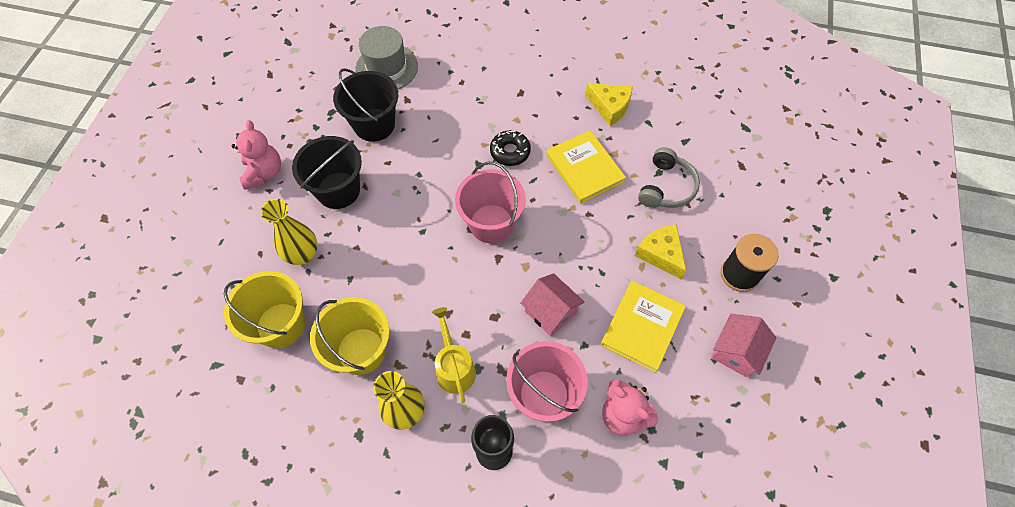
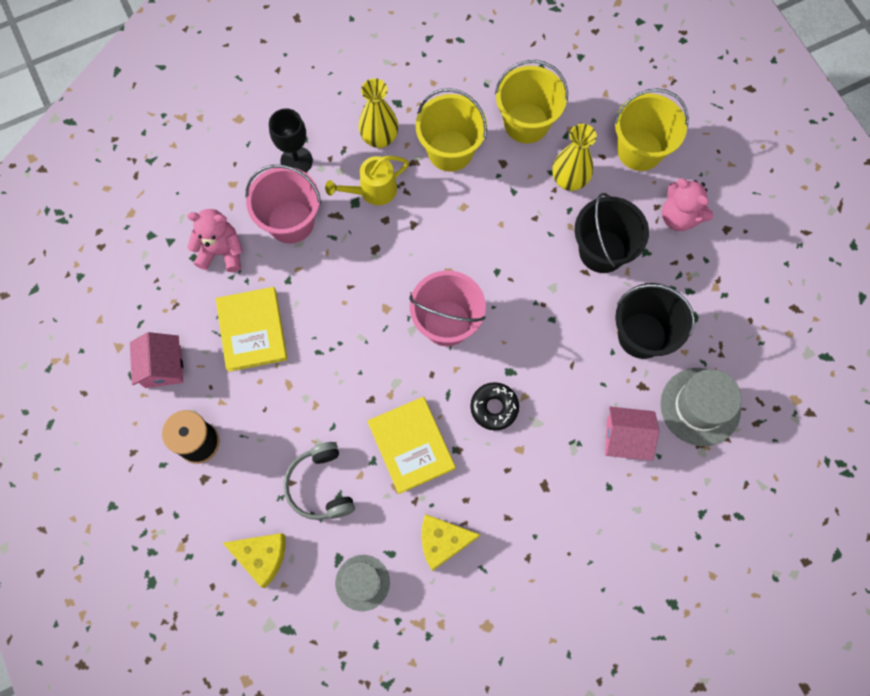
camera: 140 degrees right, 10 degrees up
(231, 236) = (639, 150): none -> yellow bucket
(454, 367) = (372, 191): yellow watering can -> yellow watering can turned 120 degrees clockwise
(550, 312) = (334, 286): pink house -> pink house (625, 438)
(584, 168) = (411, 445): yellow book -> yellow book turned 45 degrees clockwise
(660, 254) = (280, 409): yellow cheese -> yellow cheese (262, 556)
(678, 120) = (362, 582): none -> grey hat

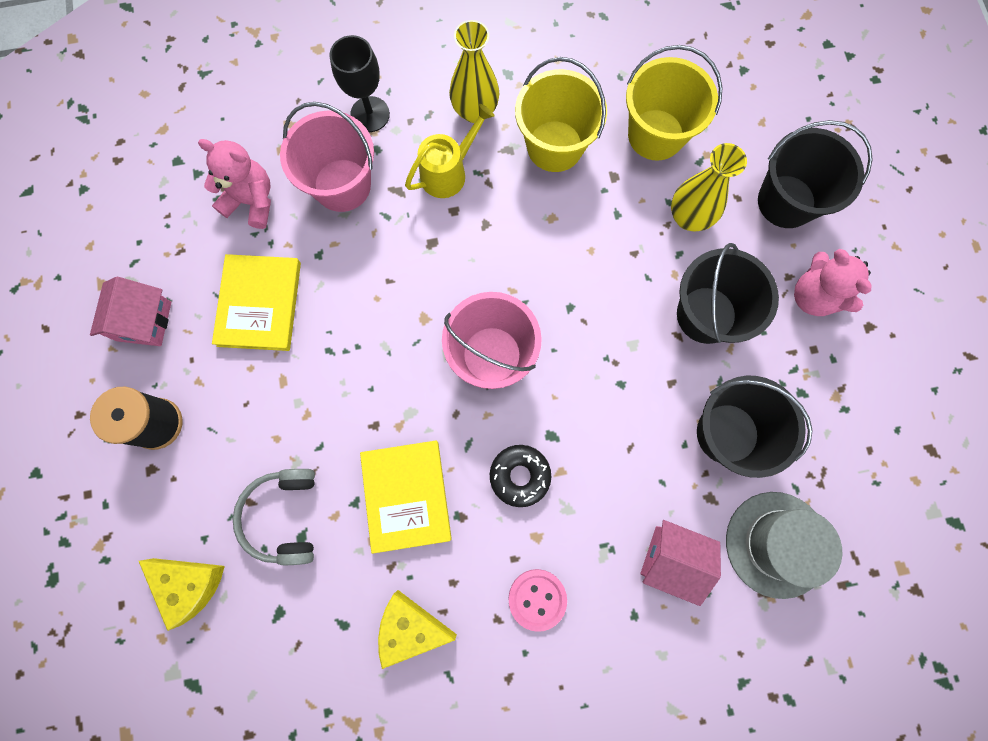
camera: 15 degrees right, 5 degrees up
(362, 582) = (299, 652): grey hat -> none
(372, 191) = (448, 172): yellow watering can -> yellow watering can turned 150 degrees clockwise
(533, 494) = (537, 599): none -> pink button
(639, 150) = (786, 201): yellow bucket -> black bucket

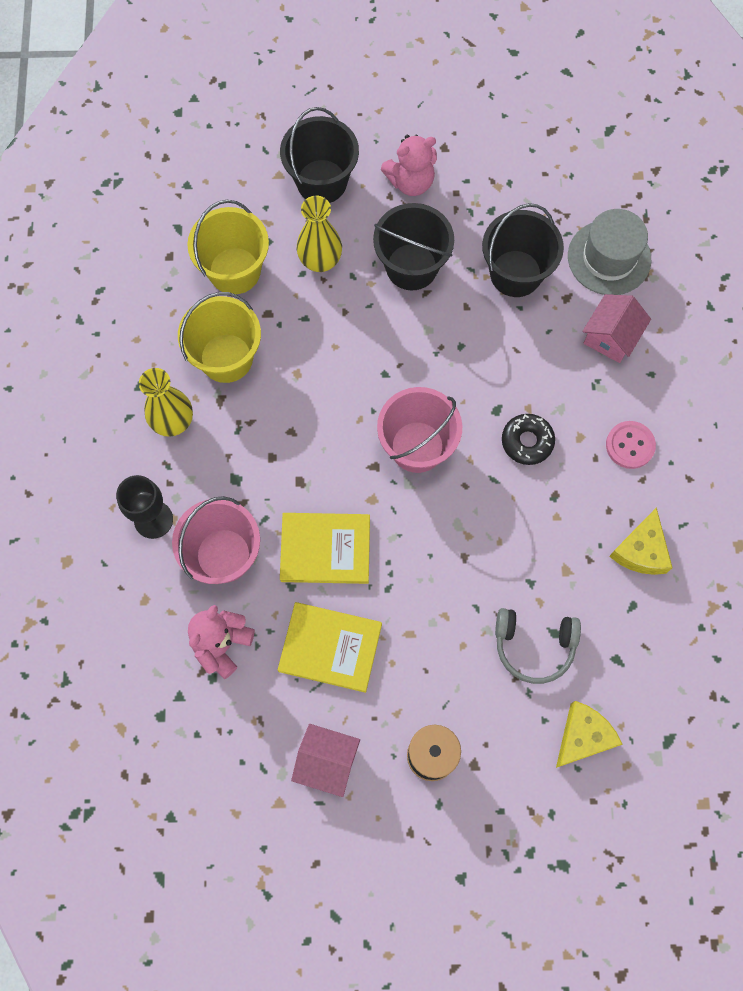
camera: 80 degrees left, 5 degrees down
(406, 496) = (531, 538): yellow book -> yellow book (325, 549)
(448, 172) = (231, 455): yellow watering can -> none

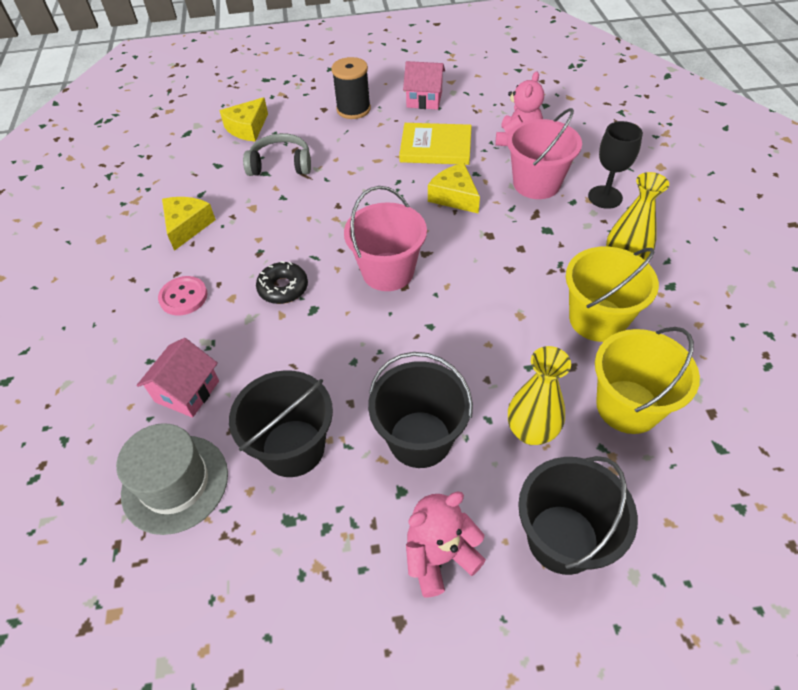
camera: 175 degrees right, 20 degrees down
(325, 549) = (454, 196): yellow book -> yellow cheese

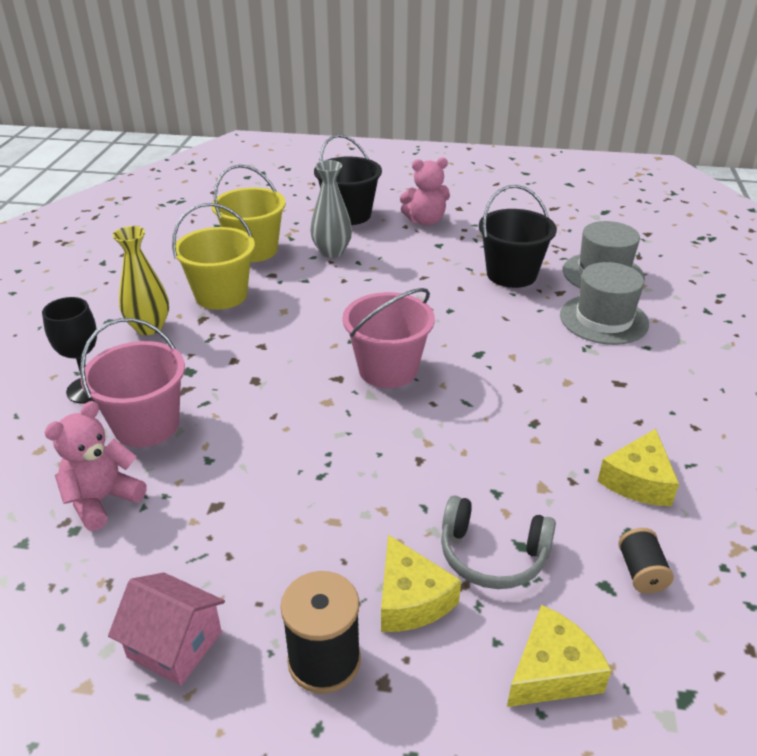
camera: 165 degrees left, 15 degrees down
(183, 297) = (624, 394): pink button -> none
(187, 391) = (603, 319): pink house -> grey hat
(197, 175) = (641, 572): none -> black spool
(283, 288) = (508, 379): black donut -> none
(420, 439) = (414, 262): black bucket -> none
(436, 147) = (230, 521): yellow book -> none
(454, 196) = (261, 434): yellow cheese -> yellow cheese (411, 599)
(531, 431) = (332, 252): yellow vase -> grey vase

